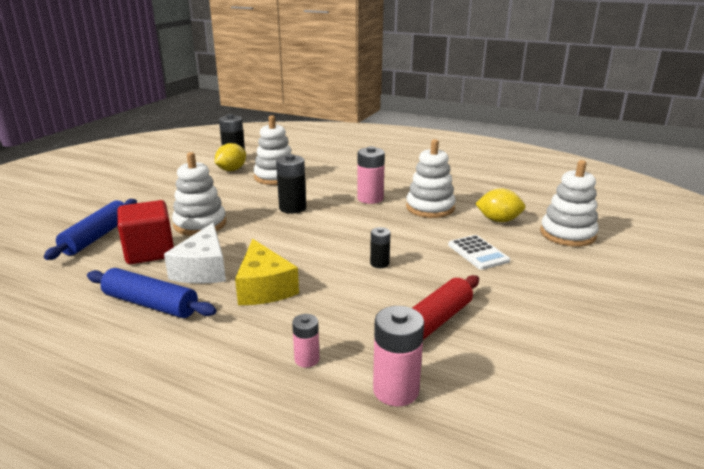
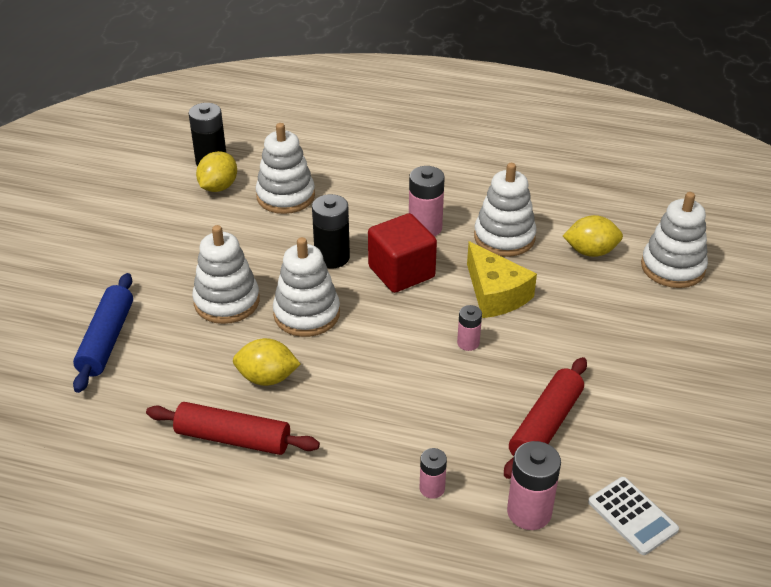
camera: 10 degrees left, 15 degrees up
(149, 251) = (188, 357): red cube -> red cube (401, 272)
(151, 304) = (233, 438): blue rolling pin -> red rolling pin
(203, 269) = (267, 378): white cheese -> yellow lemon
(256, 236) = (306, 314): none -> white stacking toy
(264, 287) = (350, 397): yellow cheese -> yellow cheese (495, 294)
(379, 263) = (468, 343): black battery -> pink battery
(478, 253) = (575, 312): white calculator -> white calculator (632, 516)

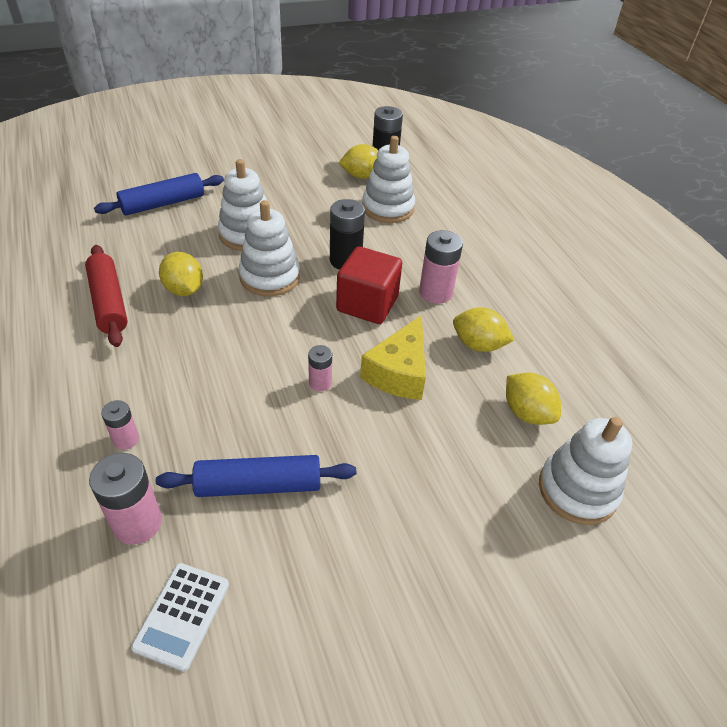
camera: 50 degrees right, 5 degrees up
(504, 237) = (478, 345): white stacking toy -> yellow lemon
(545, 425) = (259, 485): red rolling pin -> blue rolling pin

